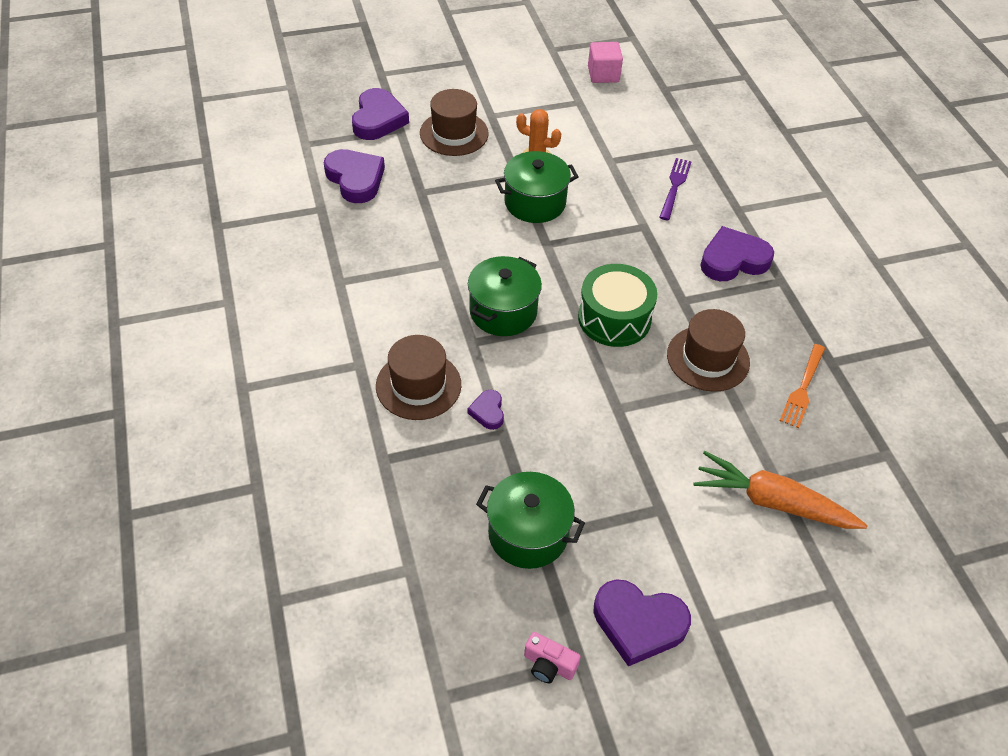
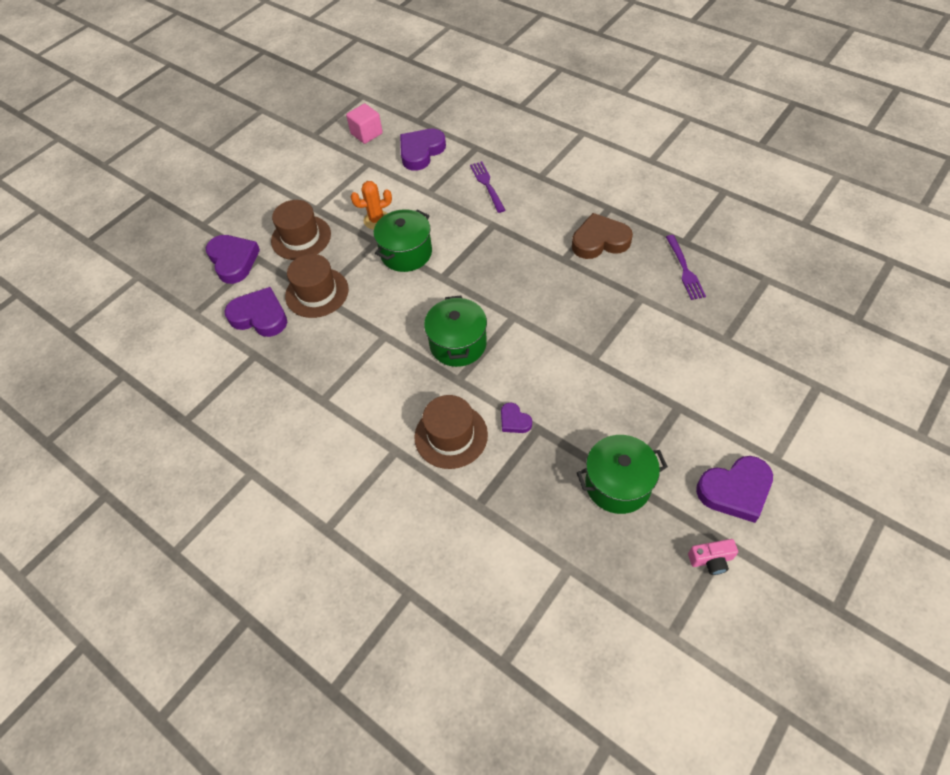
camera: 30 degrees left, 5 degrees up
(614, 318) = (533, 300): green drum -> none
(708, 358) = (614, 288): brown hat -> brown hat (317, 292)
(733, 260) = (568, 212): purple heart -> purple heart (421, 152)
(738, 306) = (600, 241): none -> brown heart
(772, 502) = (734, 354): orange carrot -> none
(803, 388) = (684, 269): orange fork -> purple fork

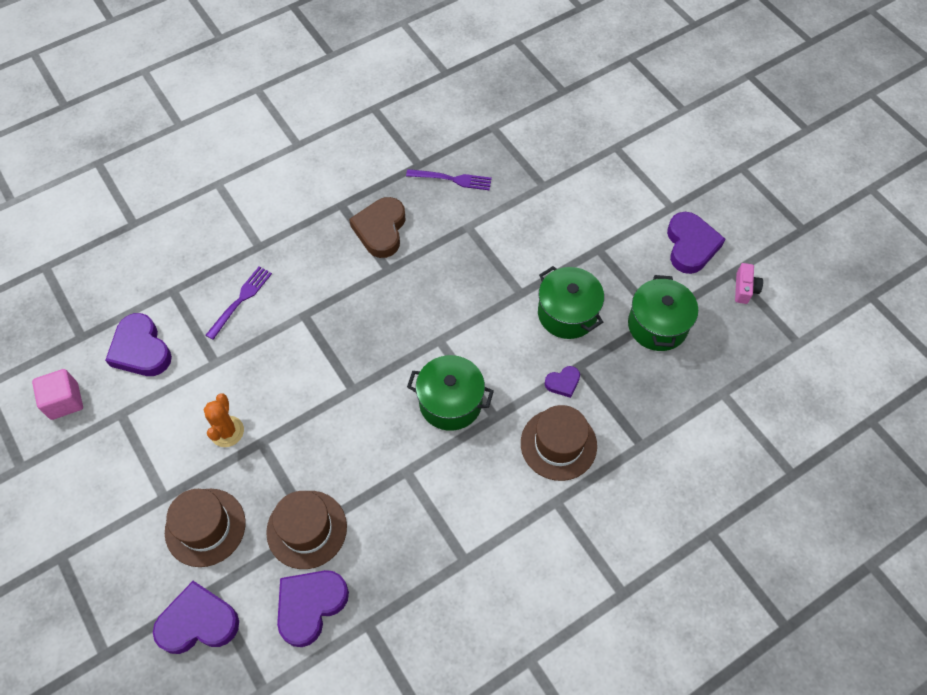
camera: 75 degrees left, 5 degrees up
(406, 253) = (297, 414): green pot -> green pot (567, 313)
(487, 185) = (240, 300): purple fork -> purple fork turned 120 degrees clockwise

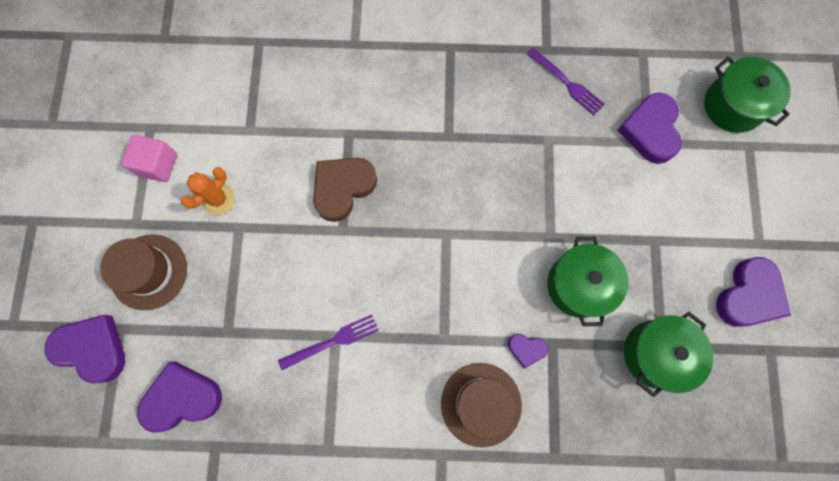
camera: 35 degrees right, 15 degrees up
(64, 401) = (116, 88): pink cube -> pink cube (158, 164)
(141, 350) = (200, 80): purple heart -> purple heart (650, 130)
(240, 300) = (306, 86): purple fork -> purple fork (332, 341)
(306, 529) = (223, 330): brown hat -> none
(381, 230) = (468, 94): brown heart -> brown heart (343, 188)
(450, 402) = (415, 299): green pot -> green pot (733, 105)
(744, 289) = (770, 375): pink camera -> none

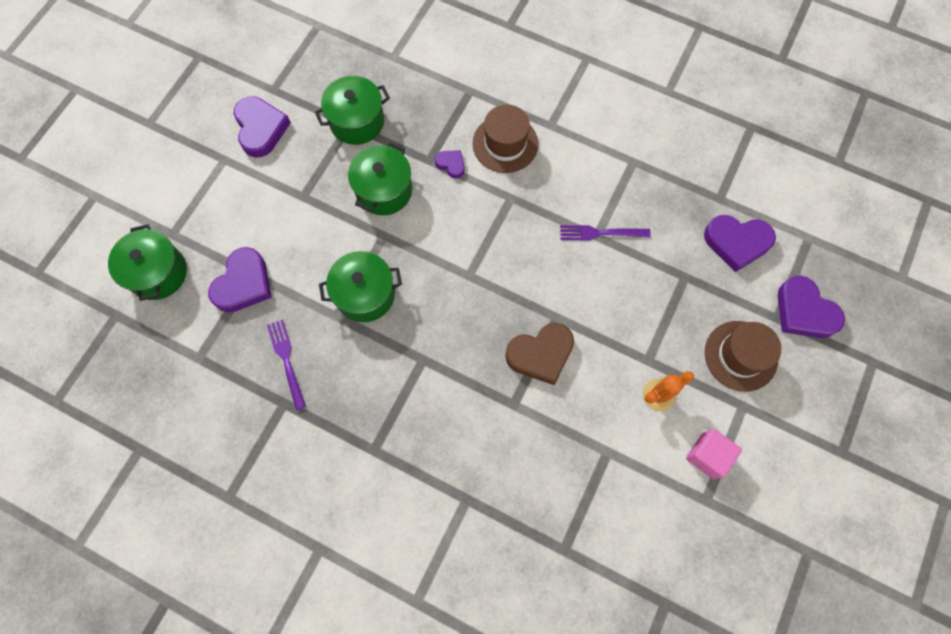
camera: 155 degrees left, 5 degrees down
(534, 171) = (365, 294): none -> green pot
(749, 295) = (261, 129): purple heart -> purple heart turned 105 degrees clockwise

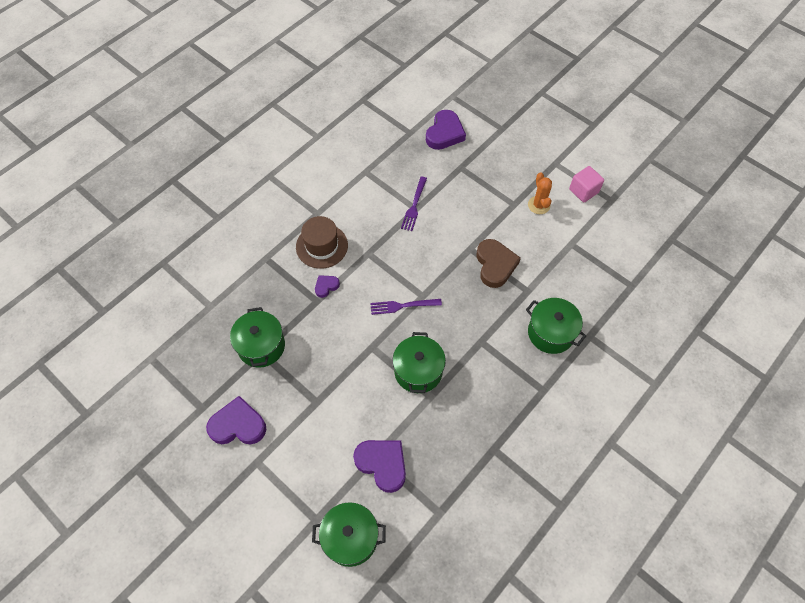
camera: 75 degrees left, 10 degrees down
(286, 361) = (459, 441): purple fork -> purple fork (403, 306)
(384, 190) = (332, 339): green pot -> green pot (551, 333)
(740, 356) = (522, 154): brown hat -> none
(804, 311) = (501, 114): purple heart -> none

